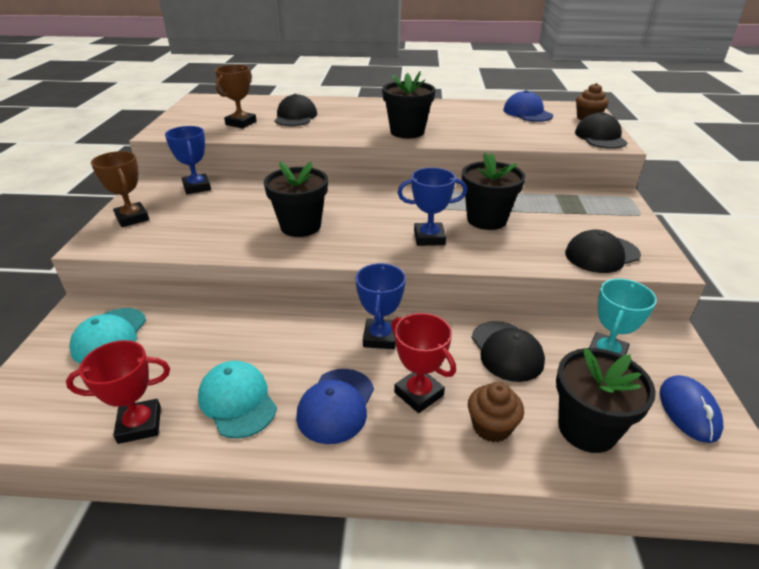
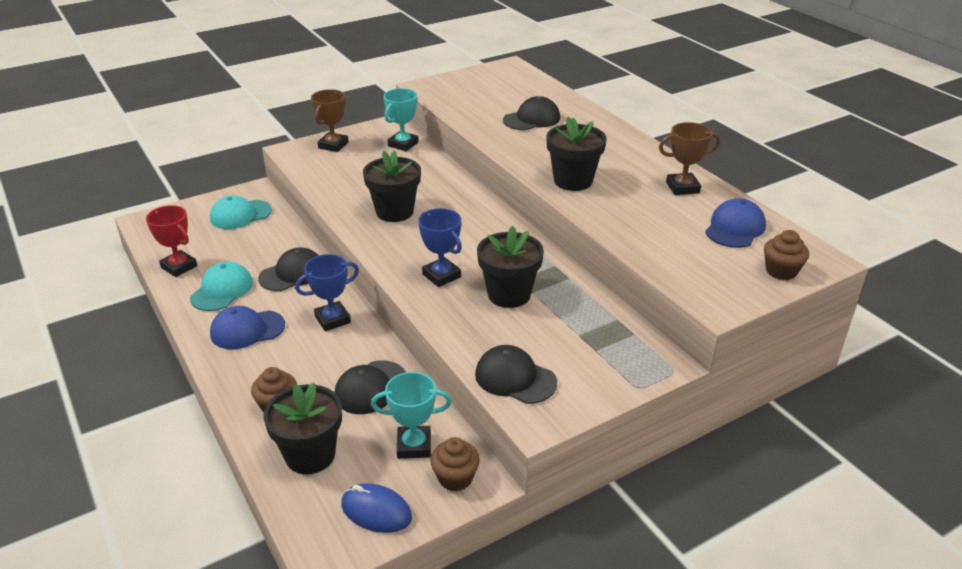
camera: 55 degrees right, 0 degrees up
(197, 187) = (403, 144): blue trophy -> turquoise trophy
(241, 123) = (484, 105): brown trophy -> brown trophy (682, 187)
(419, 394) = (285, 361): red trophy -> none
(600, 137) = (725, 293): black cap -> black cap (292, 274)
(659, 347) = (455, 478): none -> brown cupcake
(688, 411) = (376, 511): blue mouse -> blue mouse turned 60 degrees clockwise

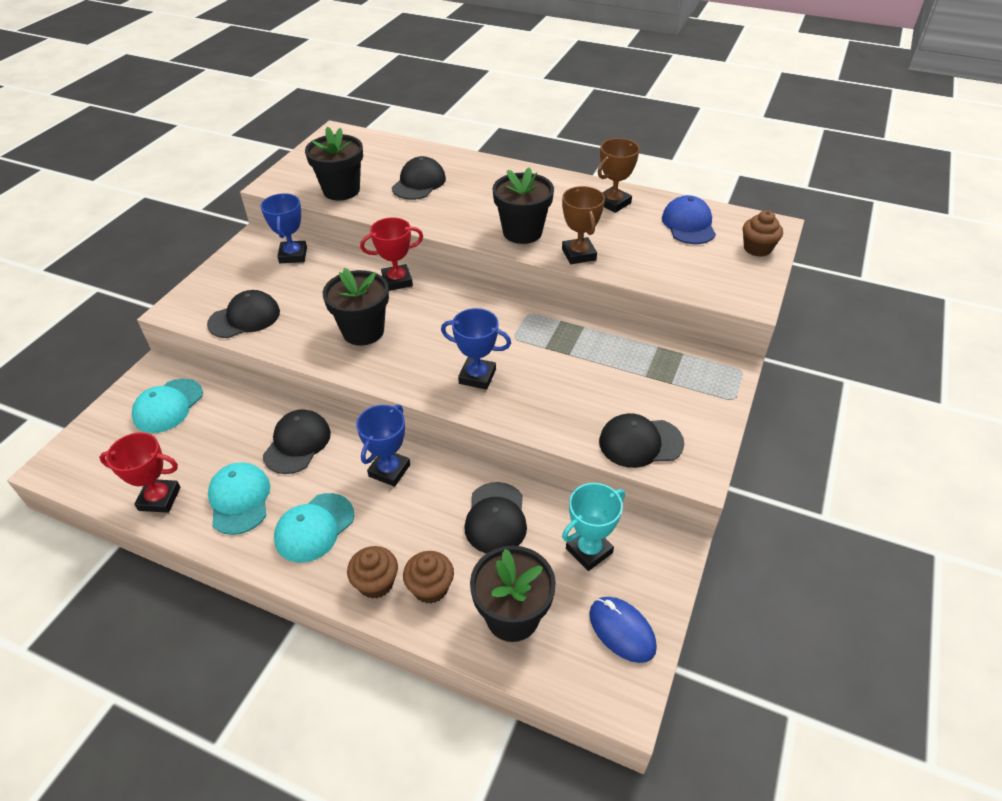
camera: 35 degrees left, 10 degrees up
(247, 330) = (314, 527): blue cap -> turquoise cap
(326, 172) = (244, 318): none -> black cap
(333, 145) = (219, 285): brown trophy -> brown trophy (579, 254)
(376, 511) = (622, 630): blue mouse -> blue mouse turned 60 degrees clockwise
(403, 144) = (293, 255): turquoise trophy -> blue trophy
(455, 478) = (650, 558): brown cupcake -> brown cupcake (376, 583)
(457, 188) = (397, 281): none -> red trophy
(509, 294) = (553, 366): black flower pot -> black flower pot (341, 190)

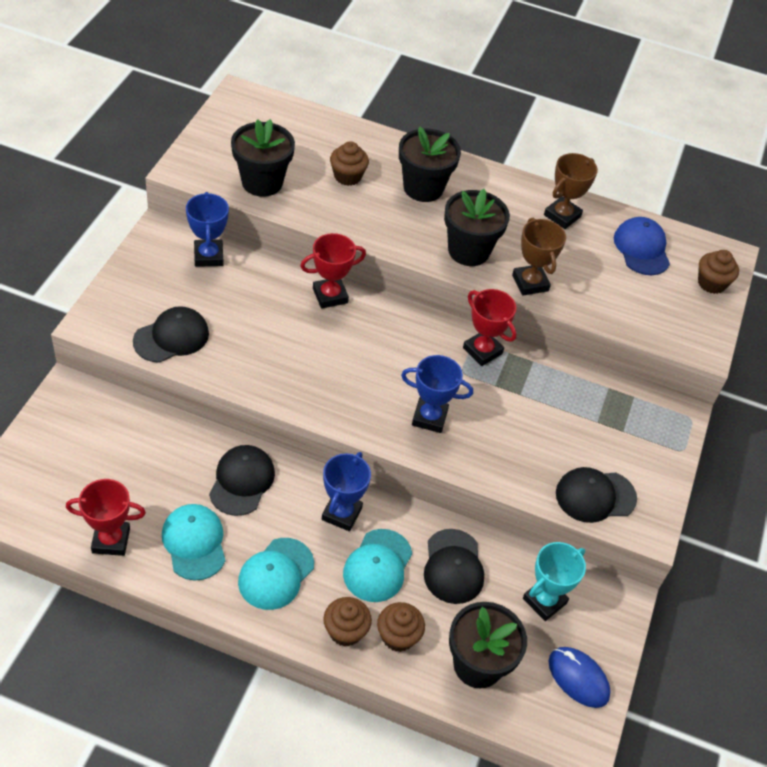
camera: 10 degrees left, 5 degrees up
(168, 406) = (94, 433): turquoise cap -> turquoise cap (377, 566)
(363, 331) = (303, 359): black flower pot -> black flower pot (423, 188)
(419, 183) = (347, 176): black cap -> brown cupcake
(535, 319) = (482, 351): none -> red trophy

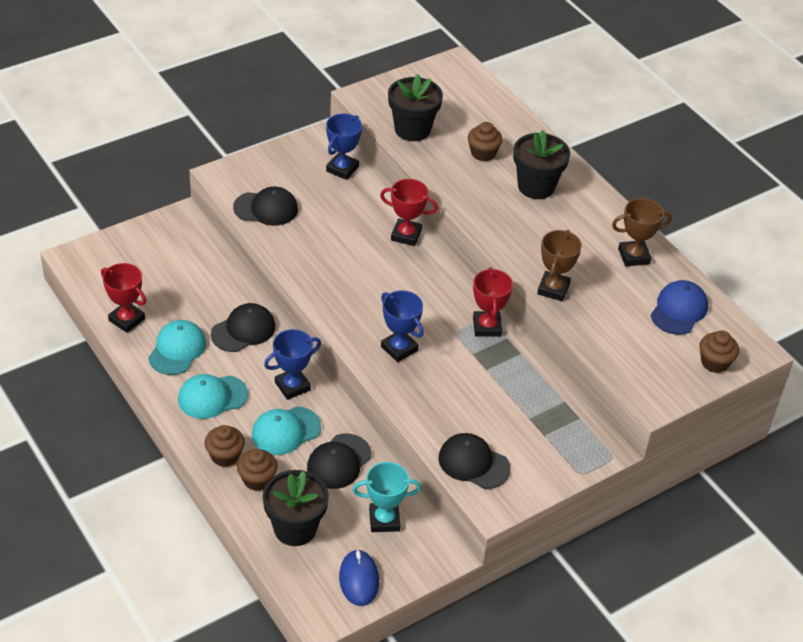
camera: 40 degrees right, 5 degrees down
(468, 251) = (526, 245): black flower pot -> none

